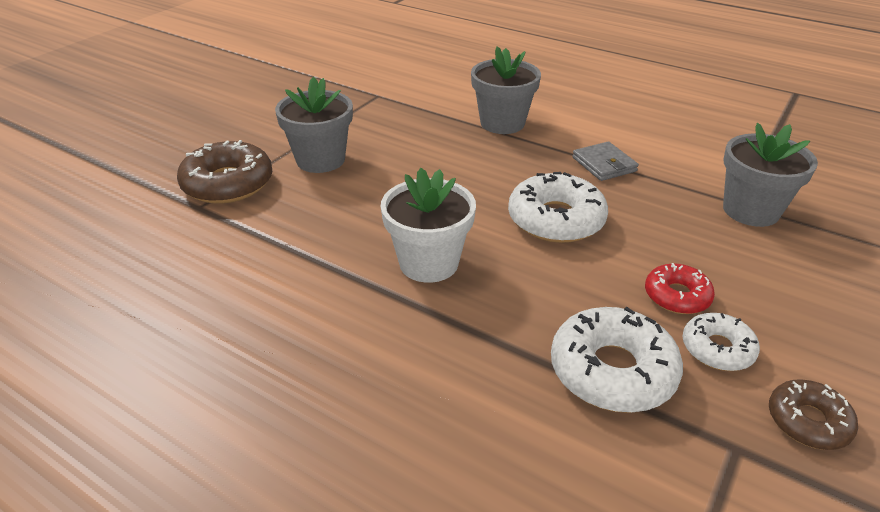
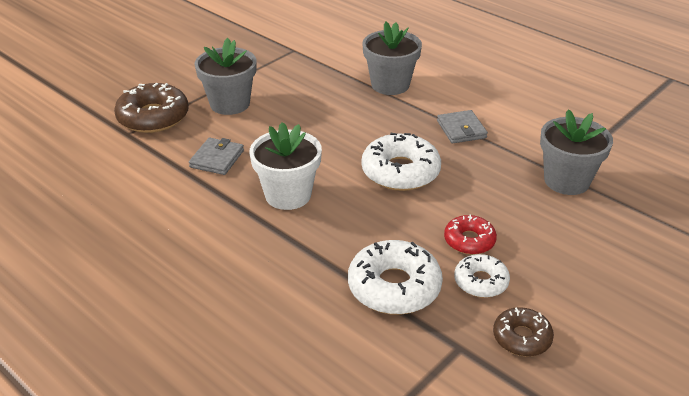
camera: 10 degrees right, 0 degrees up
(323, 227) = (217, 159): none -> grey wallet

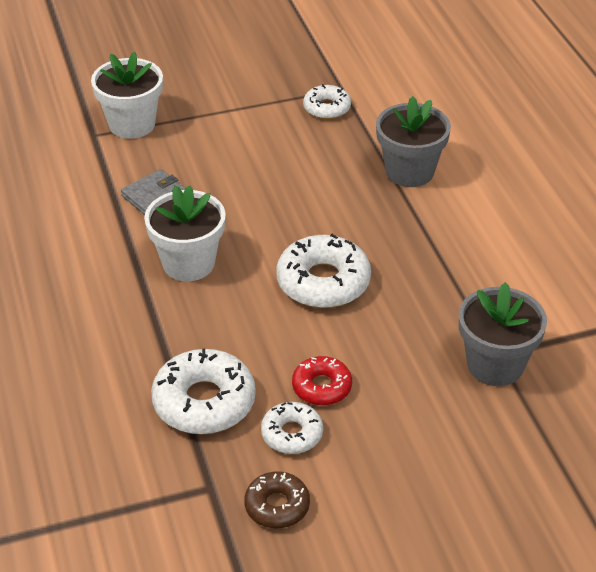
camera: 30 degrees right, 5 degrees up
(153, 117) = (132, 124): brown donut -> white flower pot
(230, 104) = (218, 135): grey flower pot -> none
(294, 64) = (327, 108): none -> white donut
(461, 129) = (437, 257): grey wallet -> none

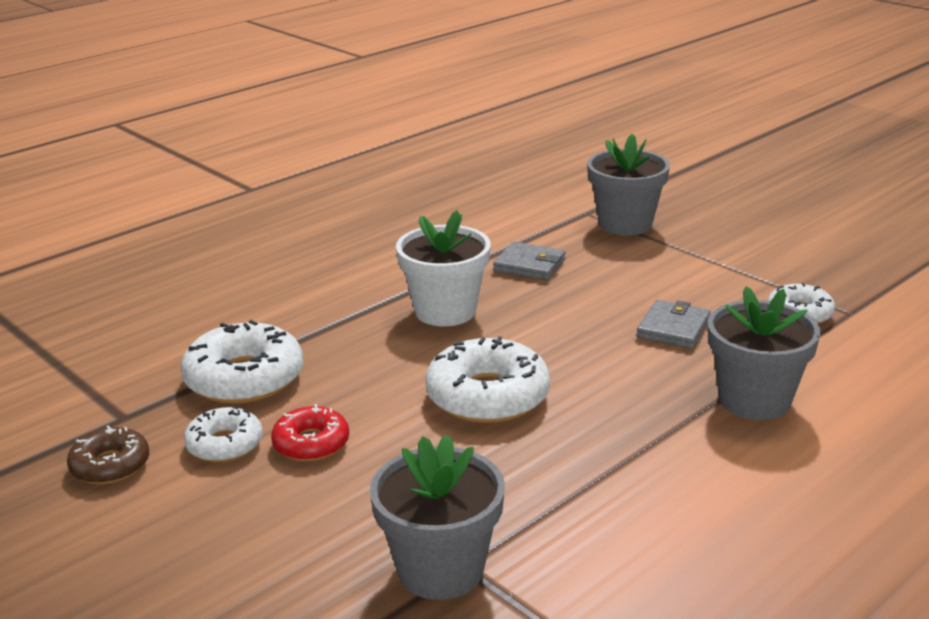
camera: 65 degrees right, 15 degrees down
(132, 124) = (625, 224): white flower pot -> grey flower pot
(302, 167) = (673, 328): none -> grey wallet

